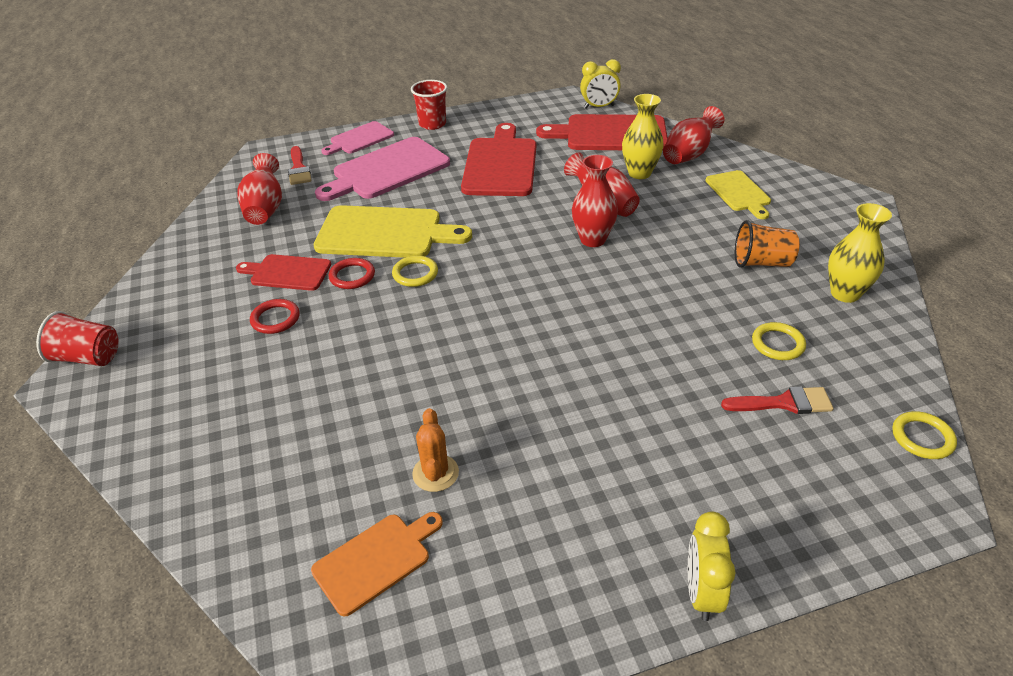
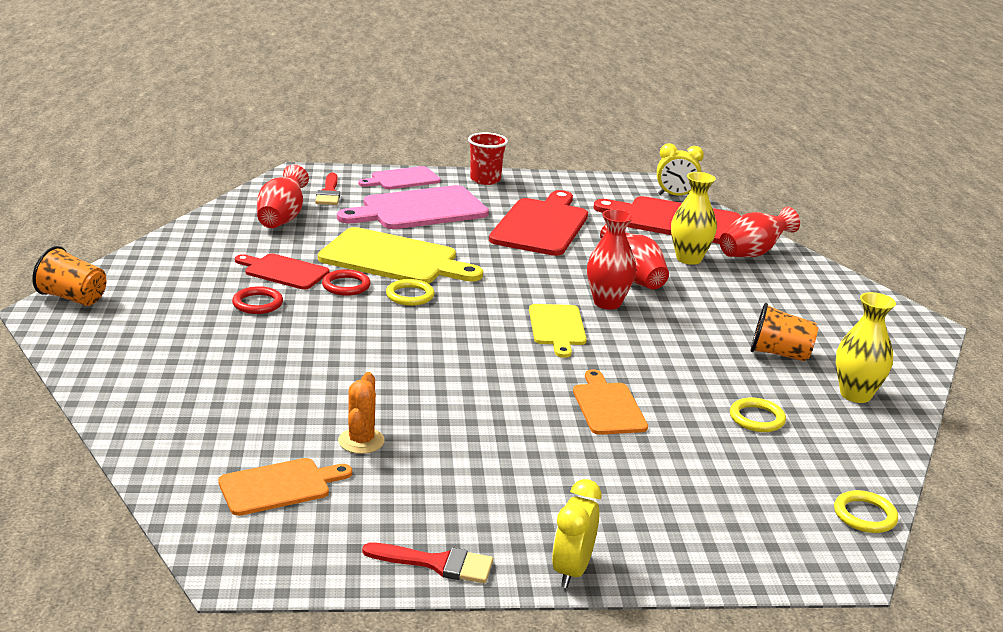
camera: 10 degrees right, 15 degrees down
(88, 357) = (73, 298): red cup -> orange cup
(644, 364) = (607, 406): none -> orange cutting board
(739, 193) = (790, 294): yellow cutting board -> yellow cutting board (557, 327)
(784, 403) = (735, 462): red brush -> red brush (437, 563)

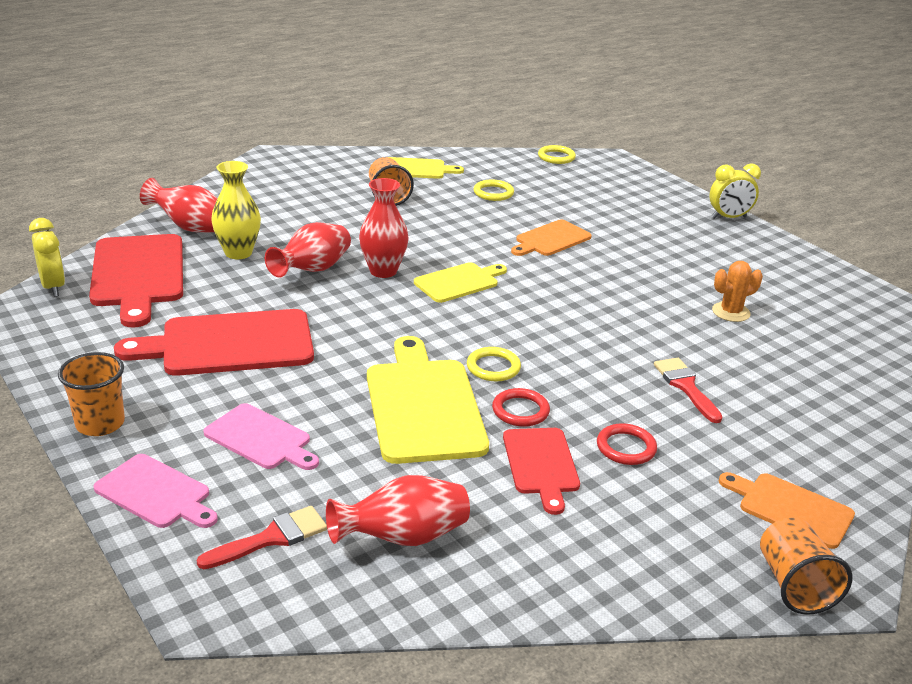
camera: 120 degrees left, 5 degrees up
(279, 486) = (821, 323): orange cutting board -> orange cutting board (791, 509)
(419, 210) = (261, 438): pink cutting board -> pink cutting board, size x0.58
(437, 563) = (788, 253): red brush -> red brush (686, 386)
(485, 180) = (100, 424): red cup -> orange cup
(855, 395) = (417, 169): yellow vase -> yellow cutting board

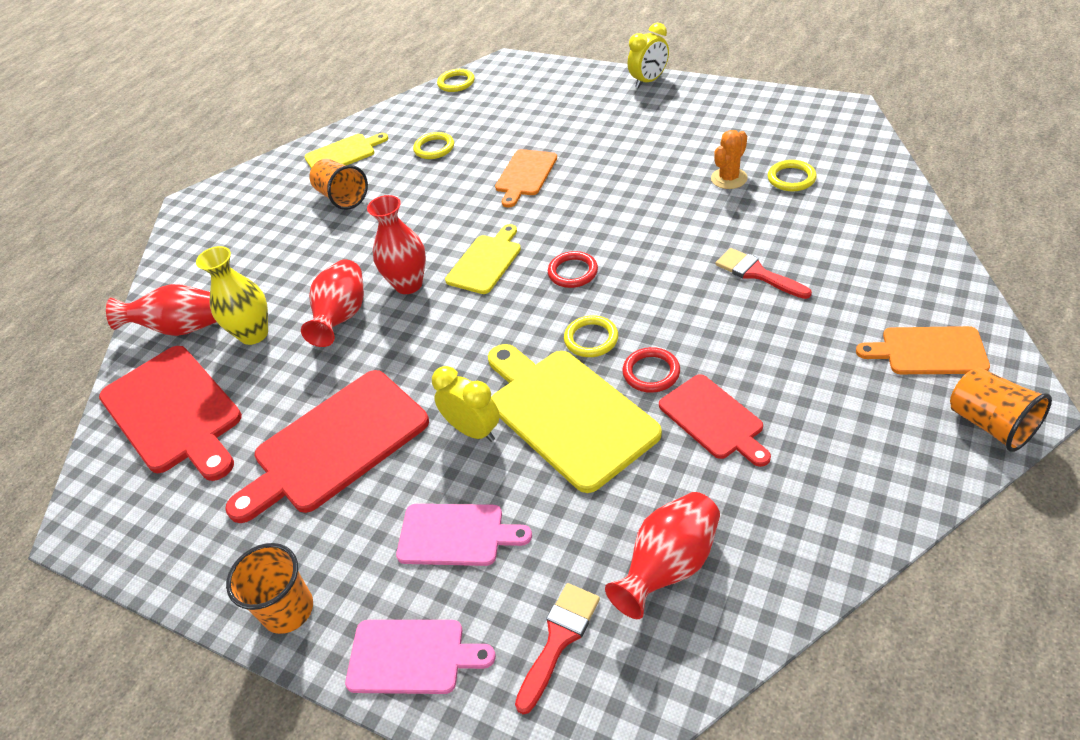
camera: 20 degrees left, 15 degrees up
(53, 287) = (97, 474): yellow clock -> yellow clock (473, 430)
(626, 447) = (763, 362): red ring -> red ring (573, 272)
(791, 335) = (791, 178): none -> yellow ring

